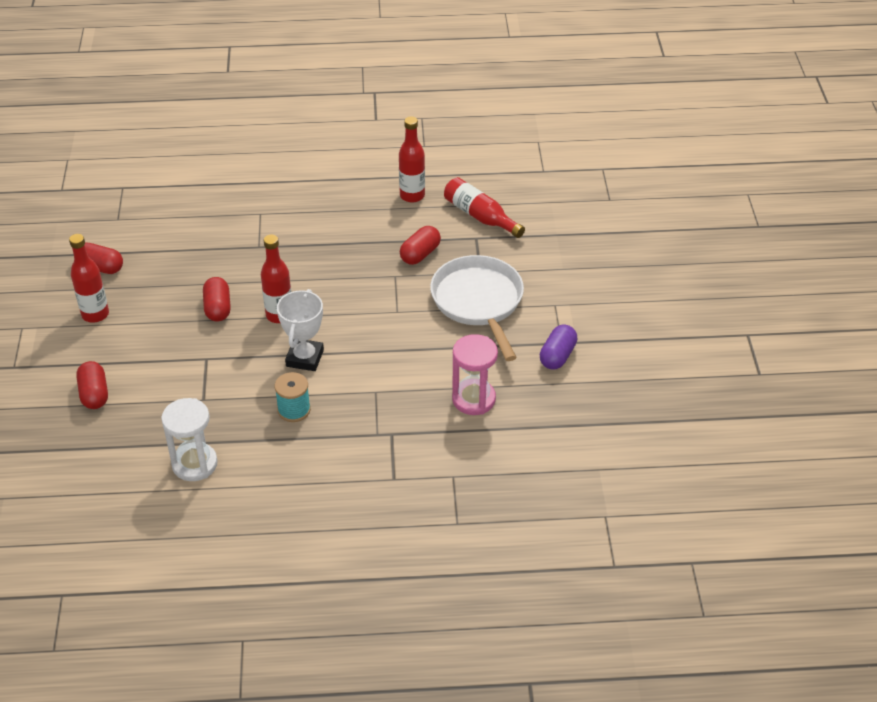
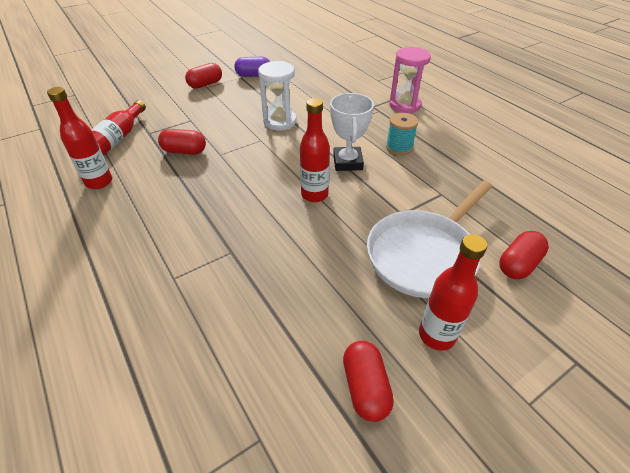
camera: 120 degrees left, 0 degrees up
(194, 464) = (495, 169): white hourglass -> white hourglass (280, 122)
(218, 308) = (339, 237): red capsule -> red capsule (205, 84)
(305, 358) = (347, 162): white trophy -> white trophy turned 75 degrees counterclockwise
(473, 399) = (315, 89): pink hourglass -> pink hourglass (404, 105)
(478, 302) = (224, 111): white pan -> white pan (424, 254)

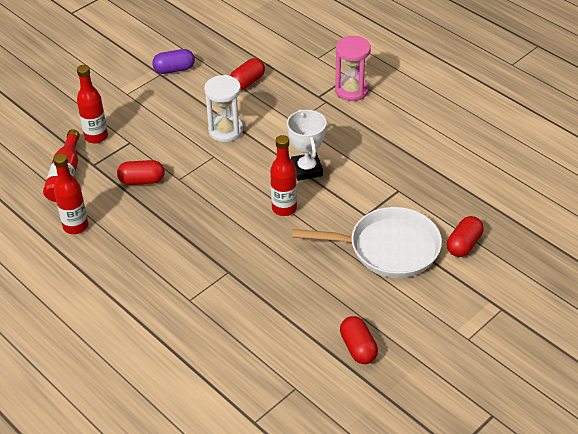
camera: 10 degrees left, 0 degrees up
(205, 84) = (124, 91): red capsule -> red capsule (247, 82)
(399, 147) = (353, 145): turquoise spool -> none
(424, 254) = (388, 248): white pan -> white pan turned 120 degrees counterclockwise
(436, 335) = (403, 307): red bottle -> red bottle (96, 137)

